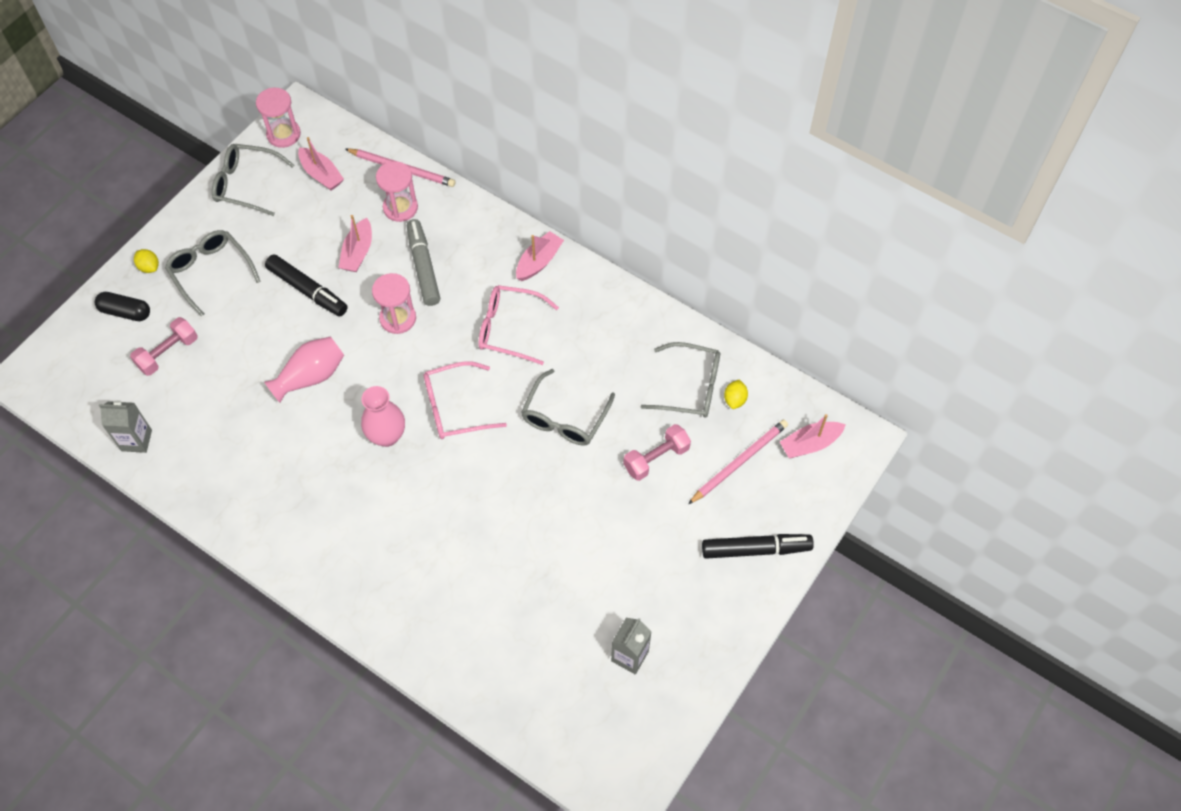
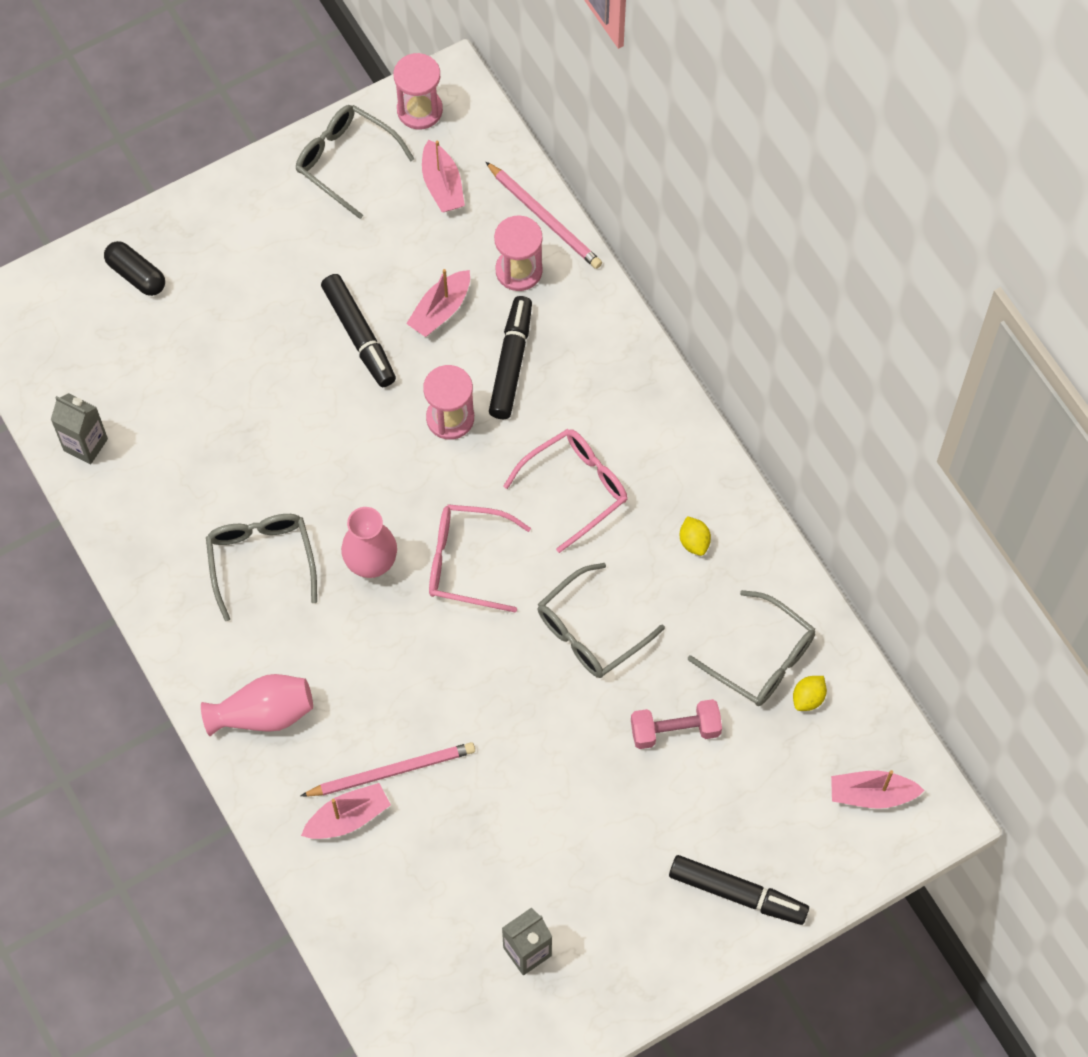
camera: 25 degrees right, 5 degrees up
(149, 267) = (186, 227): yellow lemon -> yellow lemon (694, 542)
(168, 353) = (164, 349): pink dumbbell -> none
(210, 271) = (255, 262): grey glasses -> grey glasses (261, 559)
(311, 376) = (315, 449): pink vase -> pink vase (263, 714)
(423, 267) = (511, 362): grey marker -> black marker
(508, 328) = (576, 487): pink glasses -> pink glasses turned 105 degrees clockwise
(539, 261) = (655, 415): pink boat -> pink boat (348, 818)
(739, 462) = (773, 779): pink pencil -> pink pencil (392, 771)

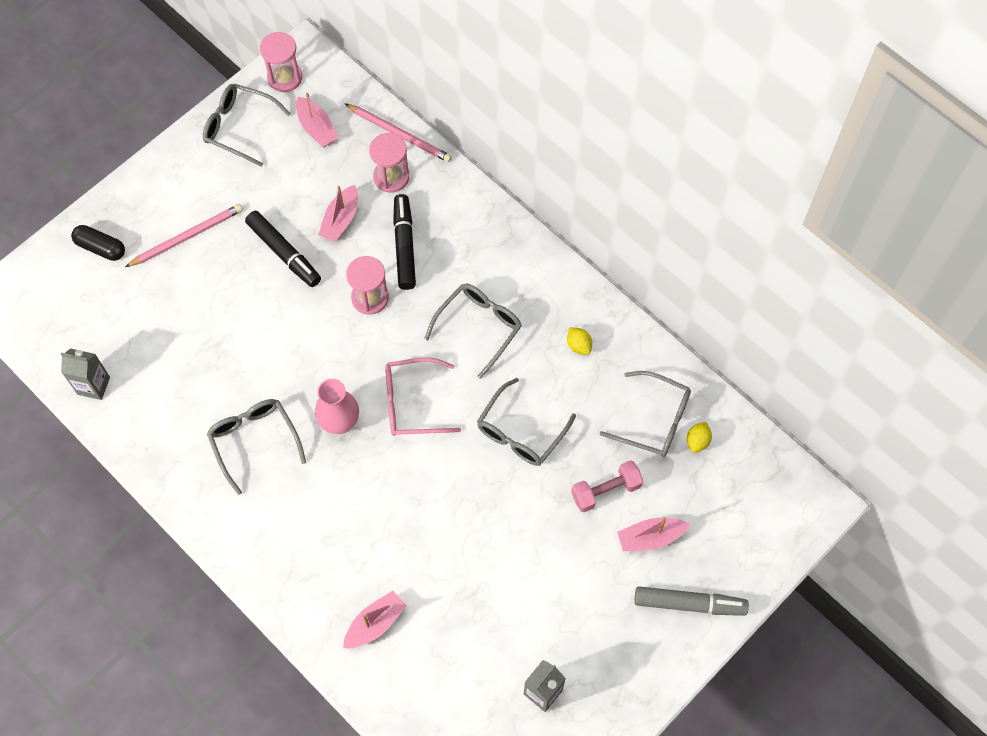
camera: 15 degrees left, 0 degrees up
(263, 714) = (287, 559): pink vase -> none
(392, 771) = (399, 578): pink pencil -> pink pencil (187, 237)
(576, 487) = (479, 326): pink glasses -> grey glasses
(737, 894) = (689, 604): black marker -> grey marker
(871, 794) = (766, 502): pink boat -> pink boat (650, 537)

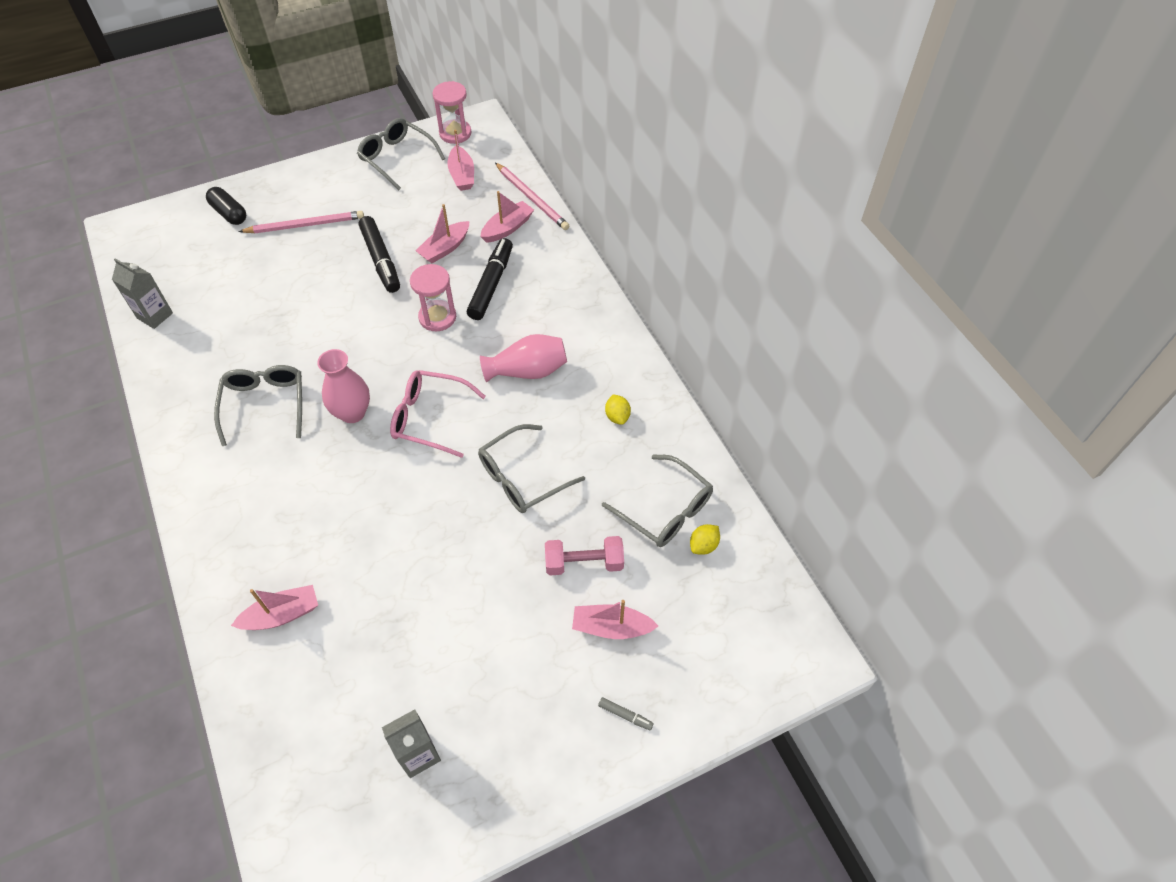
camera: 20 degrees right, 10 degrees down
(391, 177) = (507, 228): pink hourglass -> pink boat
(479, 326) = (528, 371): grey glasses -> pink vase
(689, 604) = (625, 715): grey marker -> grey marker, size x0.43

